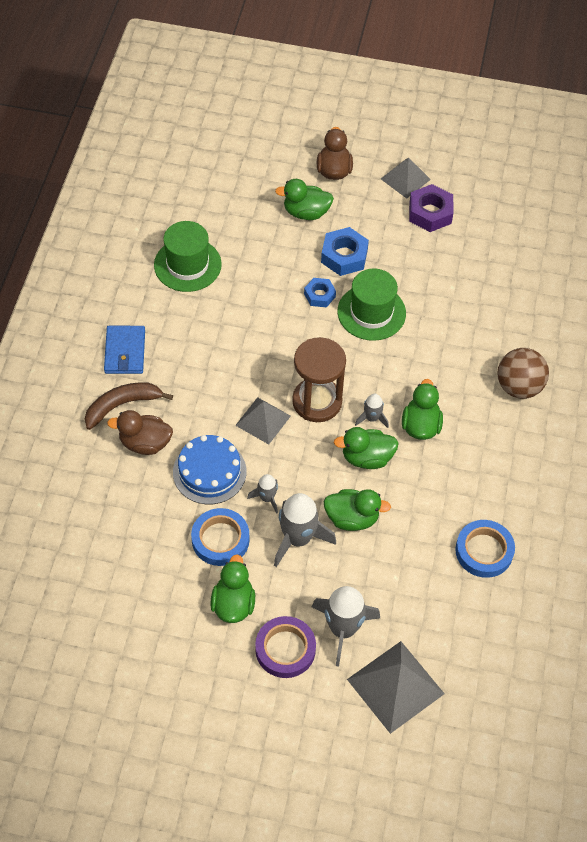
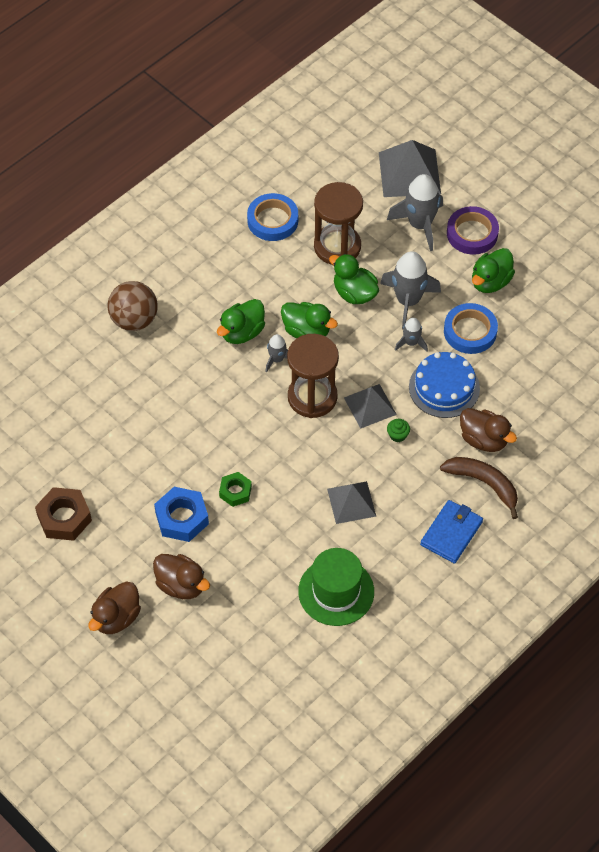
camera: 145 degrees left, 0 degrees up
(122, 405) = (484, 483): brown banana -> brown banana turned 150 degrees counterclockwise
(222, 408) = (398, 435): none -> green cupcake
(306, 212) = (181, 585): green duck -> brown duck
(319, 295) = (235, 491): blue nut -> green nut
(371, 312) = (202, 450): green hat -> none
(403, 558) = (337, 246): none -> brown hourglass
(405, 179) = (55, 568): grey pyramid -> grey pyramid (351, 502)
(430, 213) = (64, 518): purple nut -> brown nut

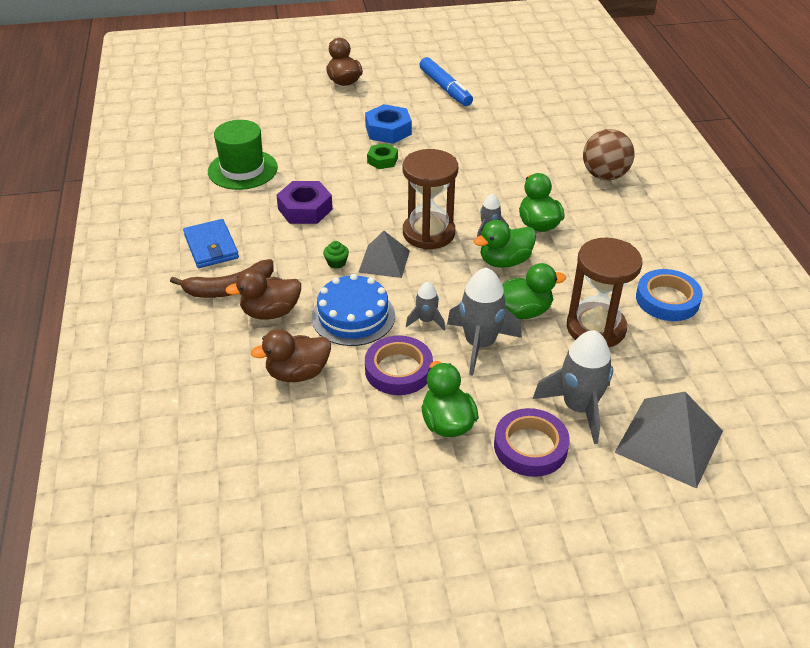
camera: 125 degrees right, 15 degrees down
(64, 518) = (445, 88): brown nut -> blue marker
(181, 585) = (335, 111): brown duck -> brown duck (298, 373)
(351, 502) = (305, 209): grey pyramid -> purple nut
(470, 331) = (398, 370): blue tape -> purple tape

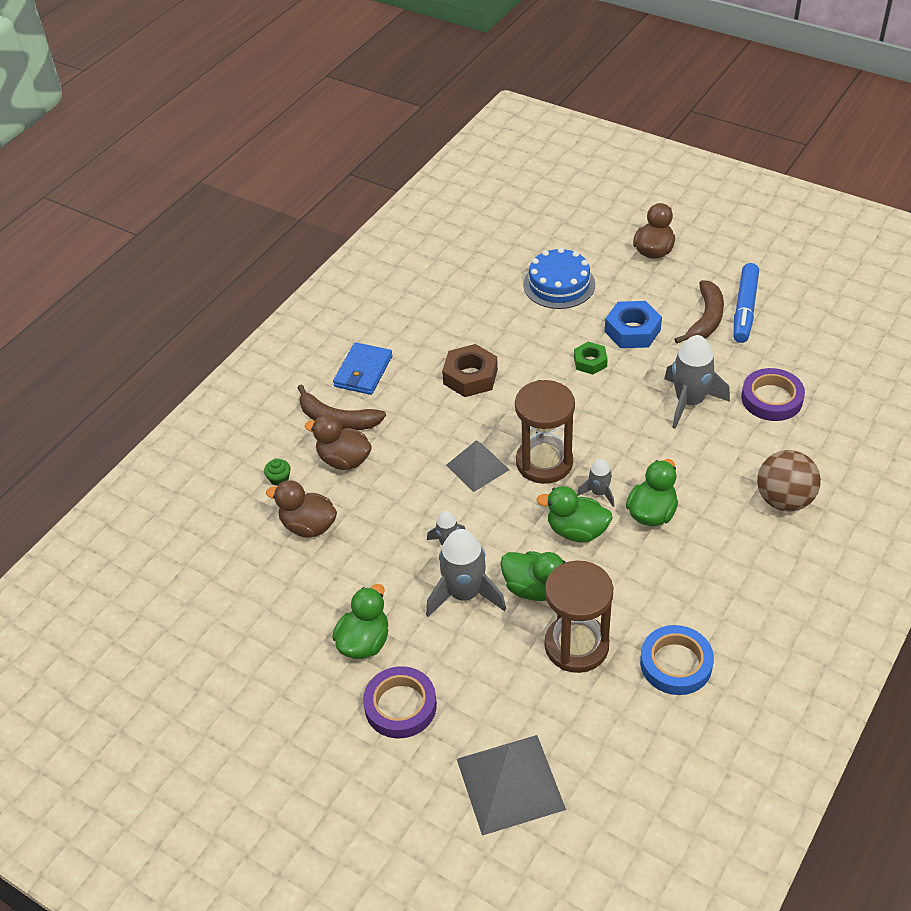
camera: 45 degrees right, 5 degrees up
(242, 169) = (463, 306): green hat -> none
(305, 209) = (470, 376): purple nut -> brown nut
(336, 263) = (439, 445): green cupcake -> green cupcake (279, 479)
(353, 316) = (398, 503): blue cake -> blue cake (559, 284)
(398, 370) = (380, 573): purple tape -> purple tape (771, 399)
(428, 104) = (705, 319): none -> brown banana
(579, 408) = (474, 703): grey rocket -> grey rocket (689, 402)

